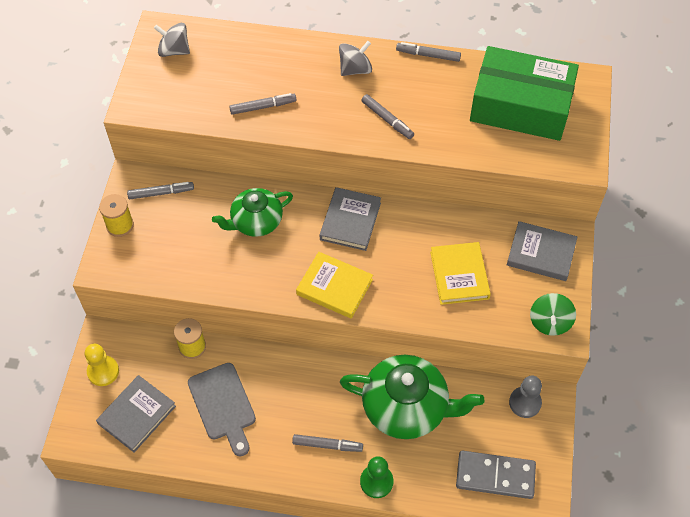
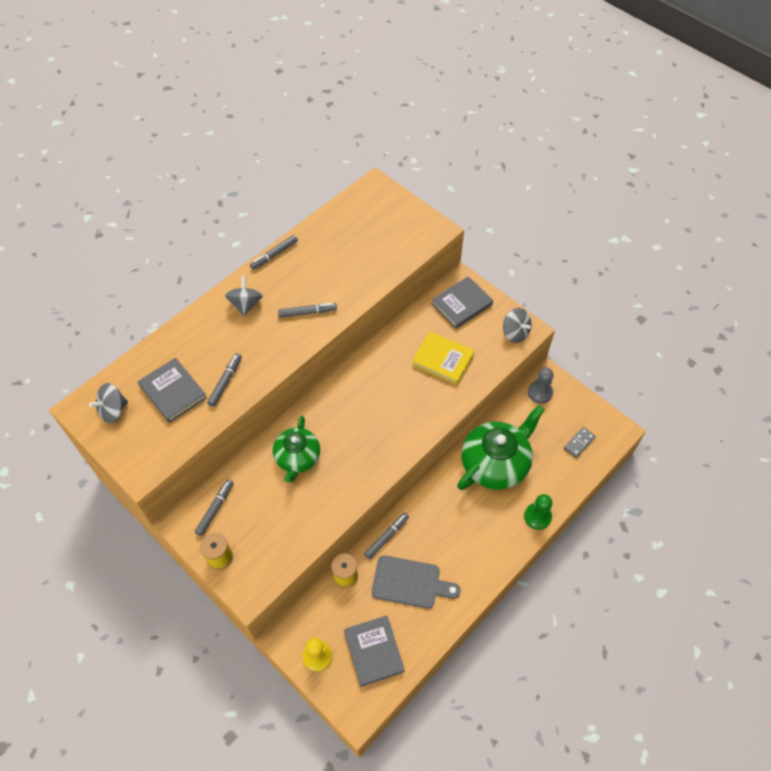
camera: 55 degrees left, 0 degrees up
(327, 445) = (489, 531): grey marker -> grey marker (386, 537)
(334, 287) = (393, 440): yellow book -> none
(350, 221) = (347, 397): grey book -> grey book (173, 392)
(495, 476) = (579, 443): grey domino -> grey domino, size x0.54
(520, 106) = (363, 232): green box -> none
(550, 322) = (515, 333): green spinning top -> grey spinning top

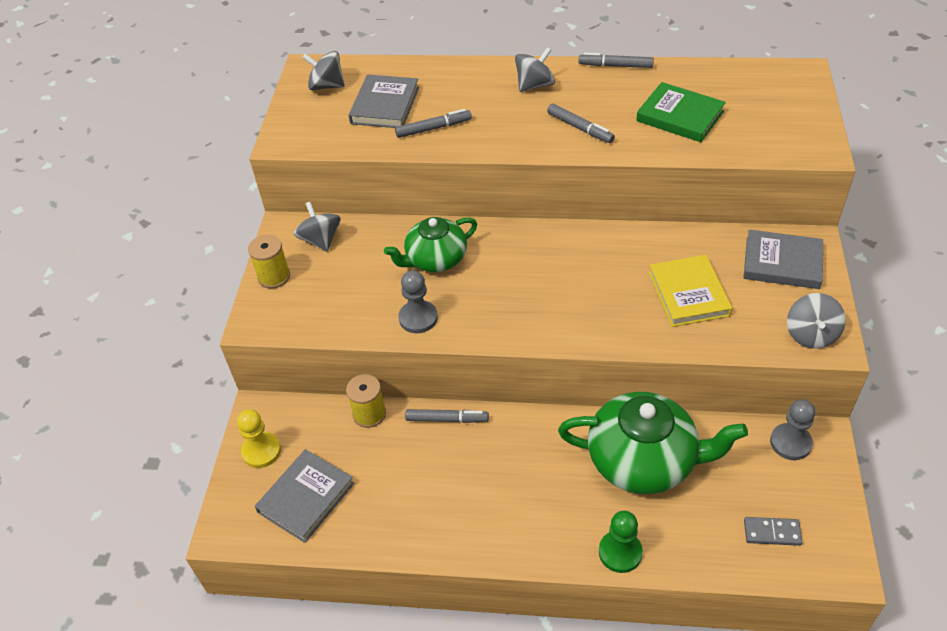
camera: 55 degrees right, 10 degrees down
(215, 509) = (320, 240): grey marker -> grey spinning top
(334, 499) = (418, 318): none -> grey pawn
(349, 262) = (680, 116): none -> green book
(410, 583) = (413, 477): grey cutting board -> none

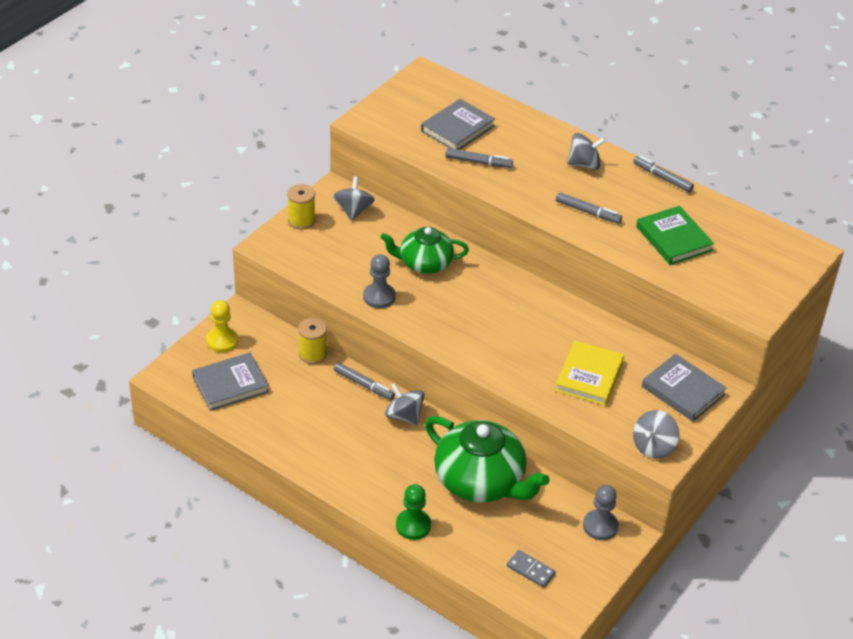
camera: 25 degrees right, 5 degrees down
(326, 86) = (427, 94): grey spinning top -> grey spinning top (404, 416)
(580, 128) = (588, 212): grey marker -> grey marker turned 45 degrees counterclockwise

